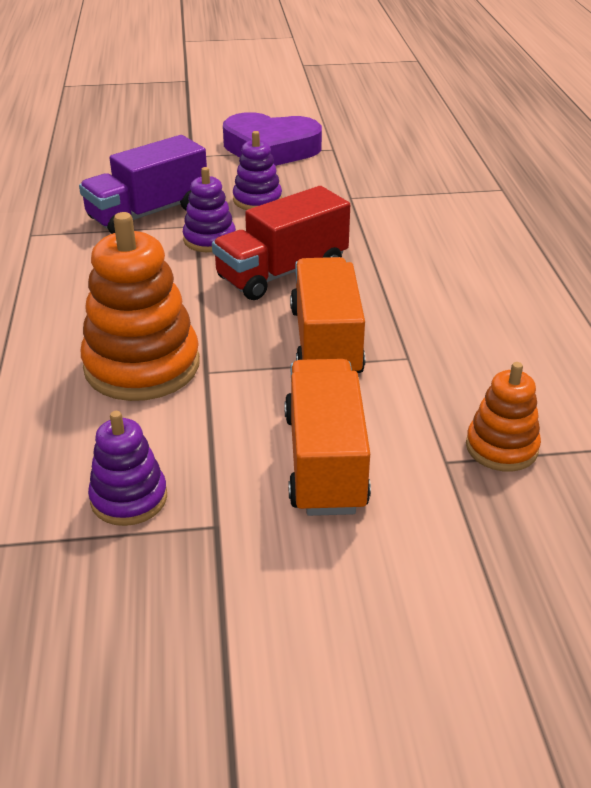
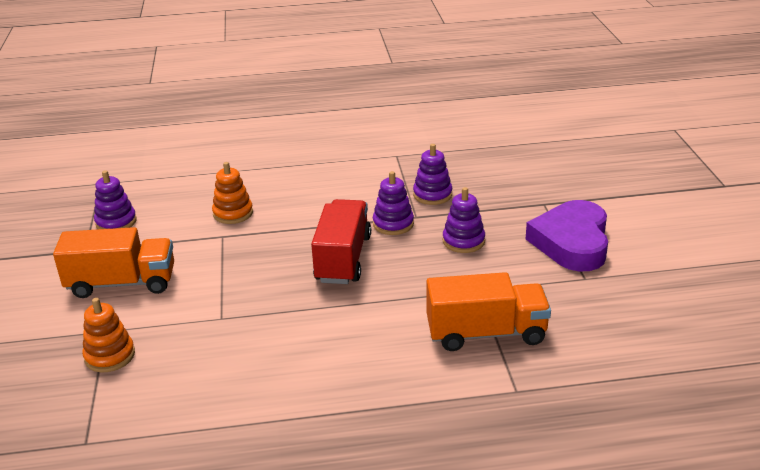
camera: 90 degrees right, 5 degrees down
(142, 366) = (233, 213): orange stacking toy -> orange stacking toy, size x0.56
(148, 213) = (432, 195): purple truck -> purple stacking toy
(282, 272) = (343, 259): red truck -> red truck turned 45 degrees clockwise
(325, 342) = (246, 281): orange truck -> orange truck (486, 333)

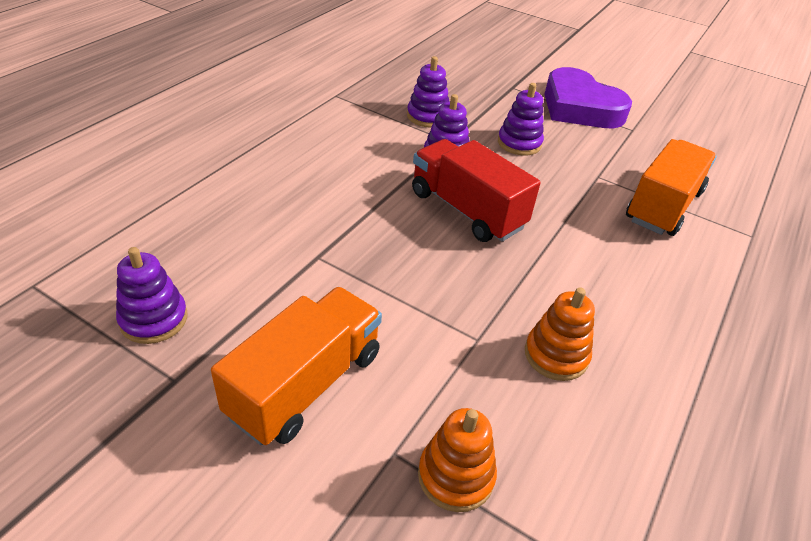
camera: 55 degrees left, 10 degrees up
(233, 213) = (283, 226): orange stacking toy -> orange stacking toy (556, 355)

